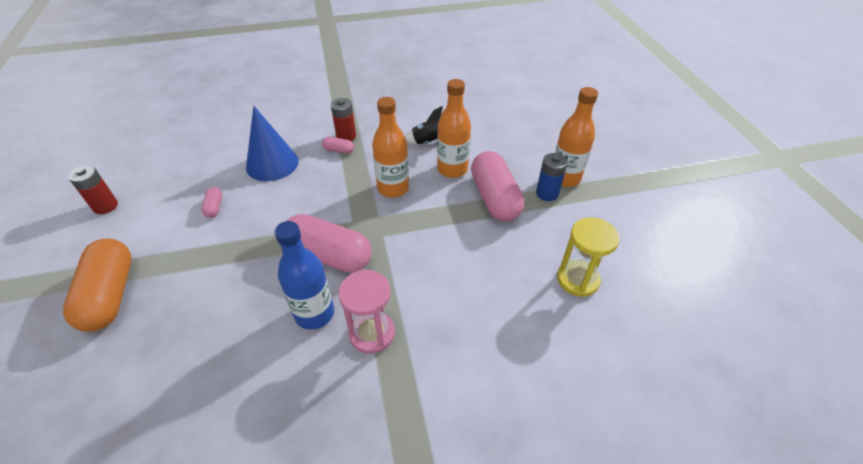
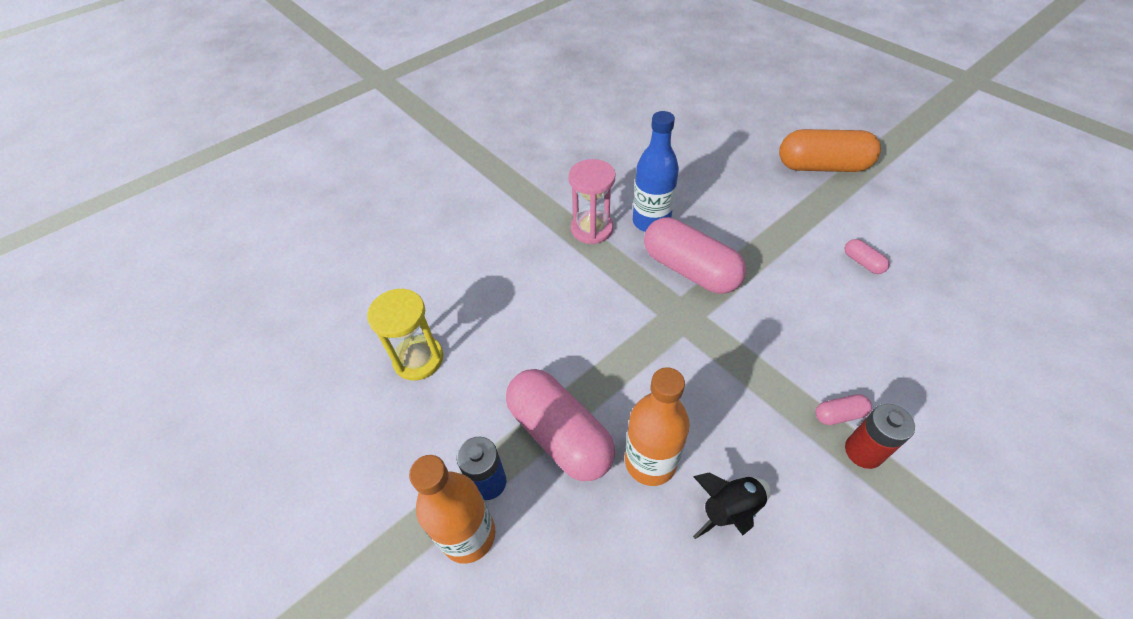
camera: 155 degrees right, 5 degrees up
(105, 206) = (960, 216): red battery -> none
(110, 295) = (822, 166): orange capsule -> orange capsule turned 45 degrees counterclockwise
(272, 164) = (889, 346): blue cone -> none
(329, 255) = (690, 270): pink capsule -> pink capsule turned 45 degrees clockwise
(393, 188) = (702, 383): orange bottle -> none

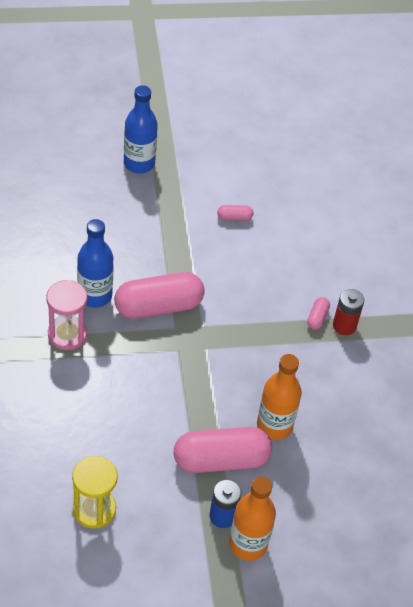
camera: 65 degrees left, 0 degrees up
(729, 509) = (328, 409): black rocket -> none
(822, 166) = (139, 163): orange capsule -> blue bottle

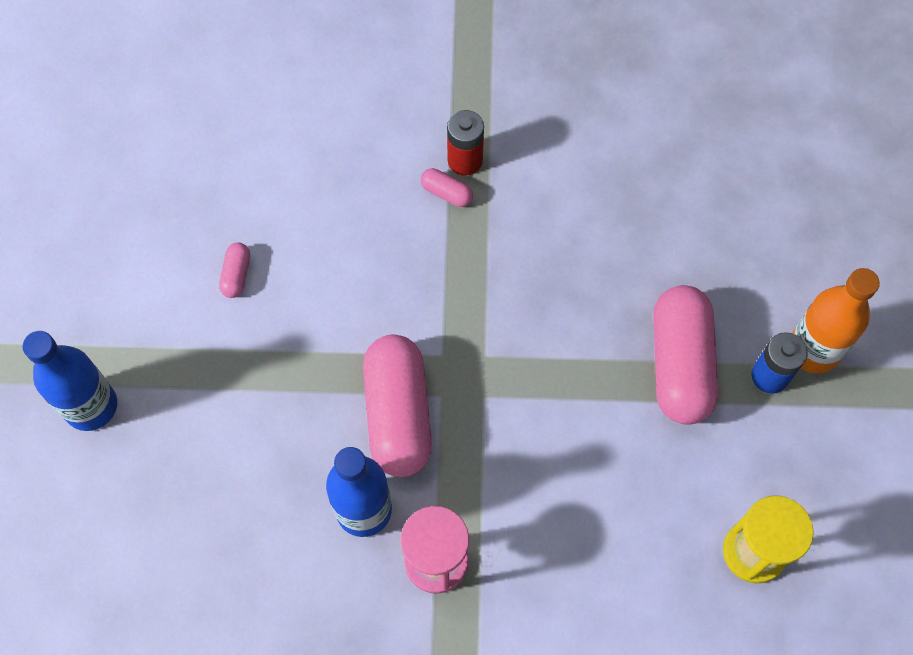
camera: 75 degrees left, 15 degrees up
(274, 426) = (628, 284): orange bottle -> none

